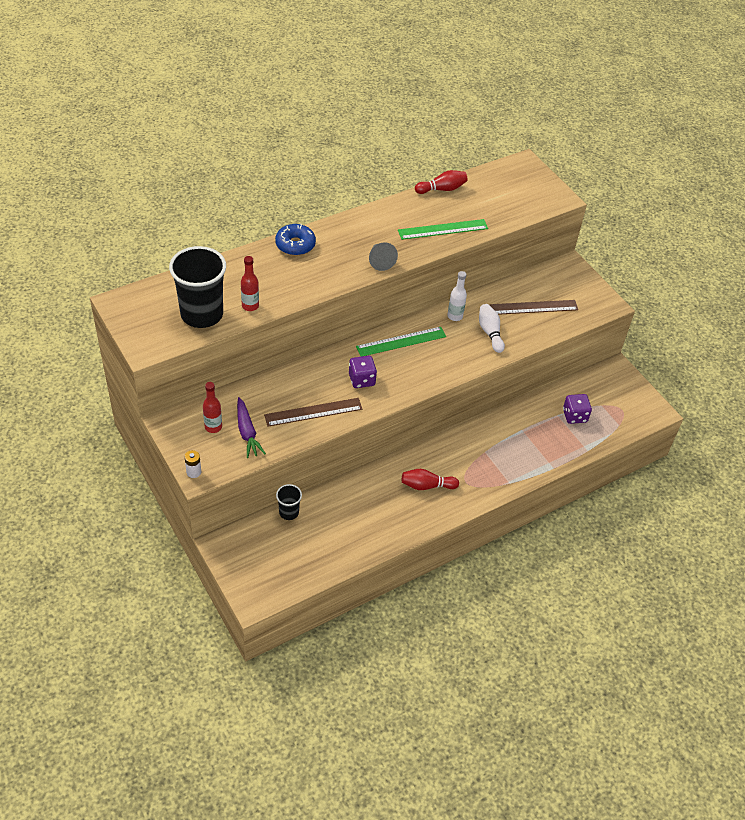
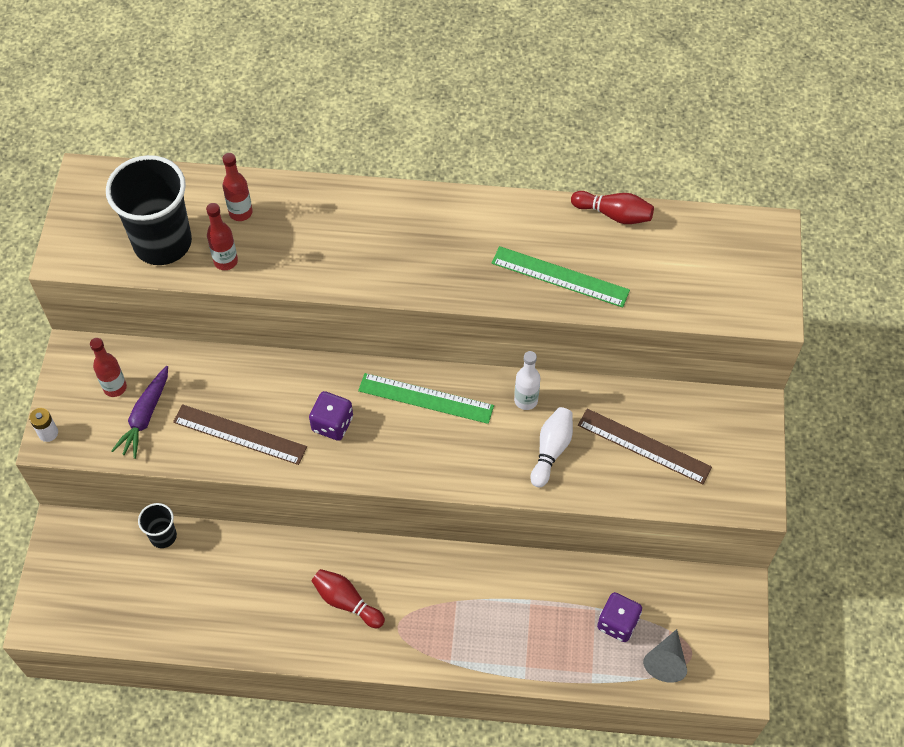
camera: 40 degrees right, 10 degrees up
(234, 278) = (240, 212): none -> red bottle
(295, 245) = (352, 202): blue donut -> none
(380, 261) = (436, 281): grey cone -> grey cone (666, 661)

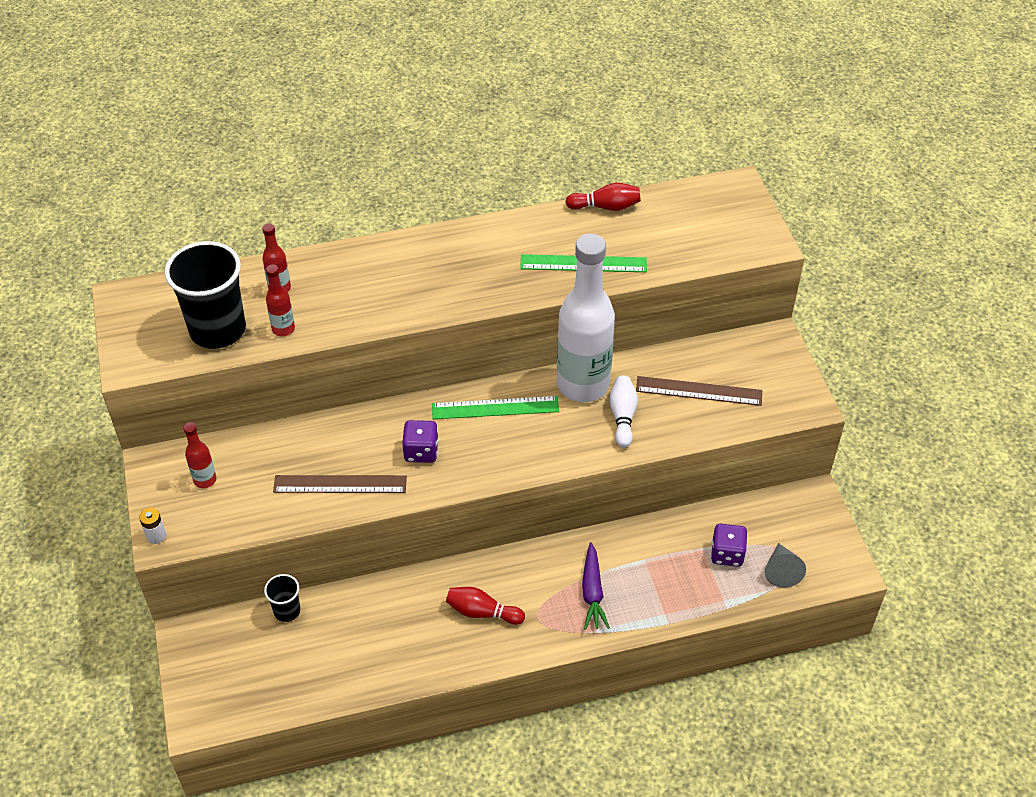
camera: 20 degrees left, 10 degrees down
(145, 417) = (244, 495): purple carrot -> purple carrot (592, 592)
(526, 400) = (583, 385): white bottle -> white bottle, size x2.41

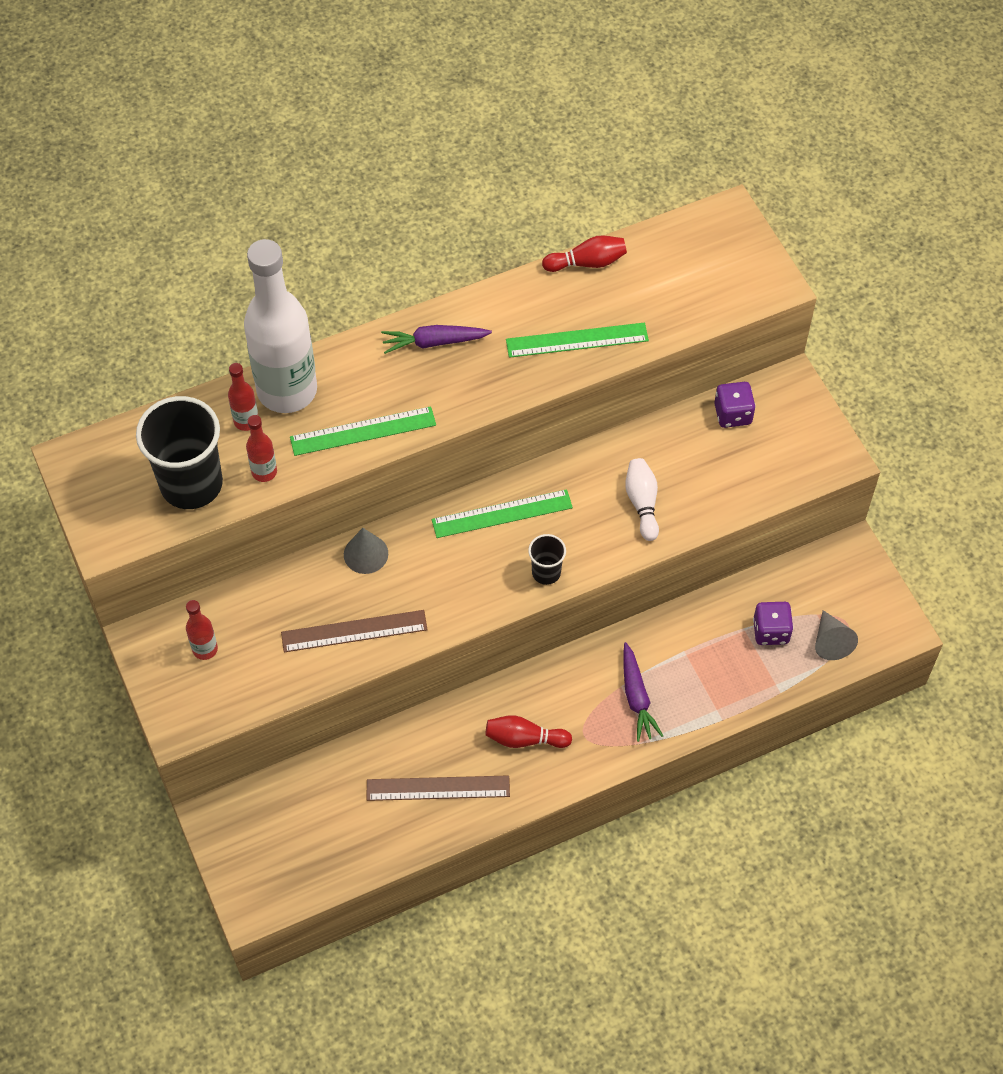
camera: 10 degrees left, 10 degrees up
(156, 536) = (170, 722): white battery -> none
(287, 611) = (315, 771): black cup -> black cup (546, 572)
(367, 423) = (366, 554): none -> grey cone
(378, 309) = (363, 431): none -> green ruler
(421, 451) = (433, 579): purple dice -> purple dice (732, 414)
(458, 249) = (434, 342): none -> purple carrot
(583, 385) = (592, 471): white bottle -> white bottle (287, 390)
(699, 391) = (719, 459): brown ruler -> brown ruler (438, 788)

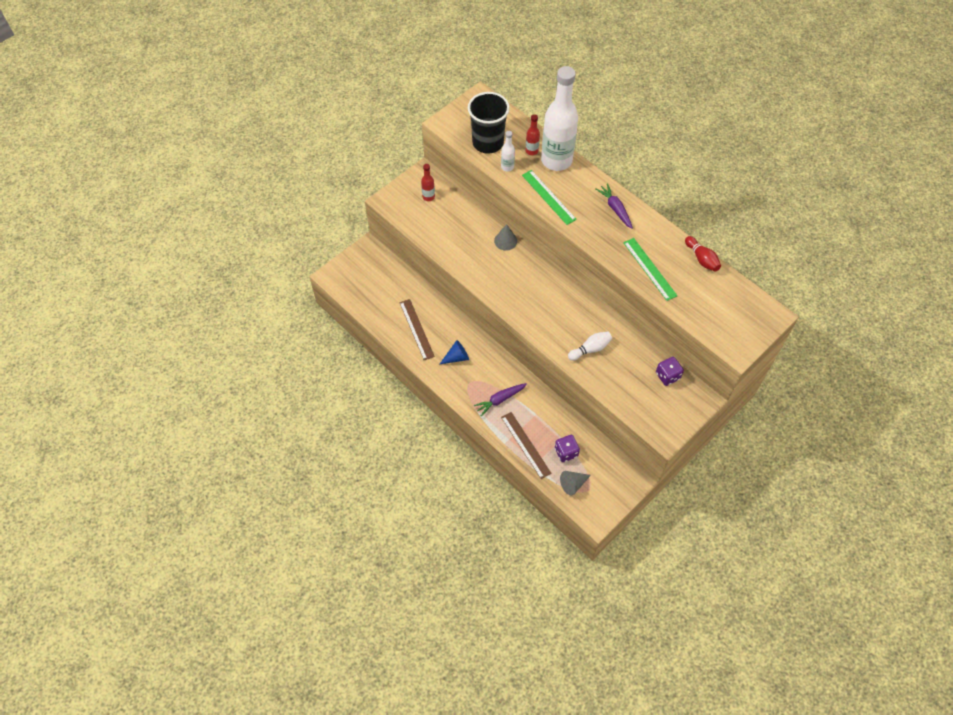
camera: 70 degrees right, 0 degrees up
(264, 472) = (507, 167): red bottle -> white bottle
(354, 631) = (462, 250): brown ruler -> brown ruler (525, 445)
(502, 514) = (554, 289): green ruler -> none
(524, 739) = (457, 357): red bowling pin -> blue cone
(546, 572) = (529, 318): black cup -> none

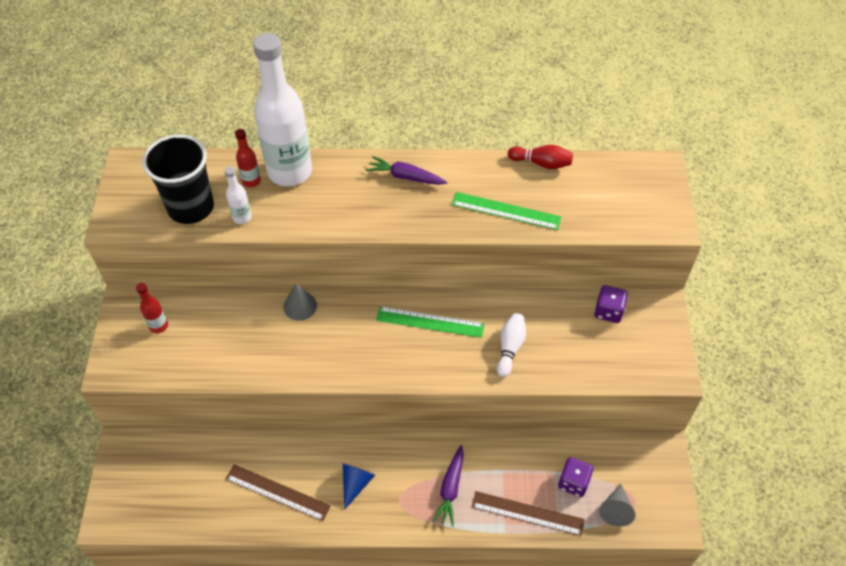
camera: 45 degrees left, 5 degrees down
(548, 197) = (323, 216): green ruler -> green ruler (430, 322)

